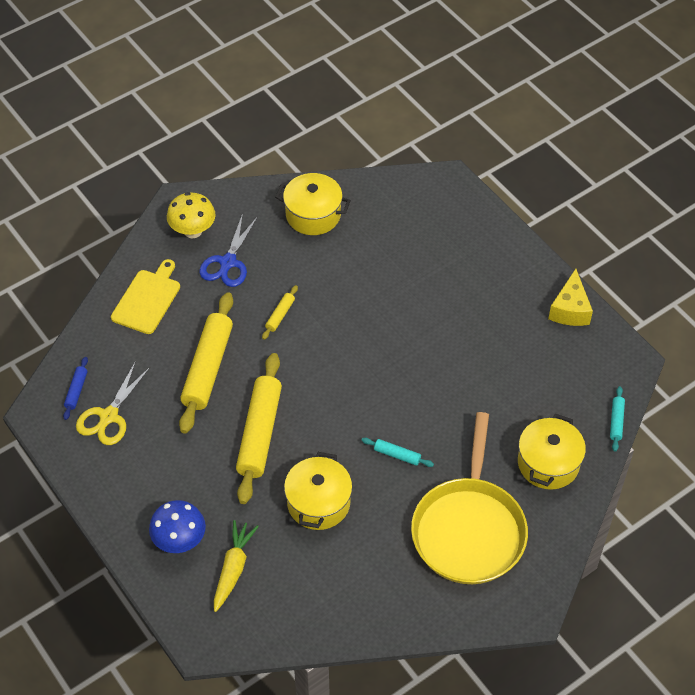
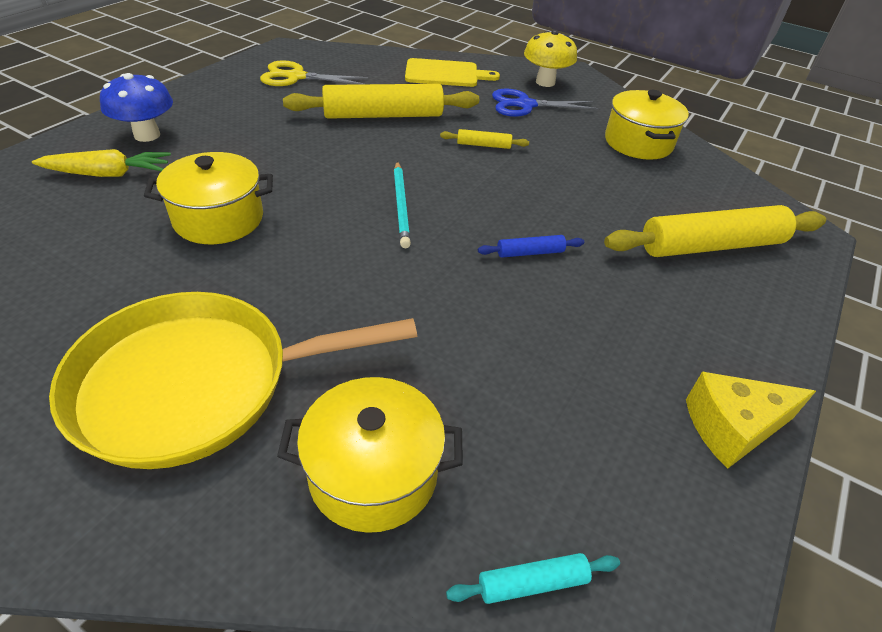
camera: 65 degrees right, 10 degrees down
(76, 391) = (318, 59): blue rolling pin -> blue rolling pin (530, 252)
(259, 433) = (311, 159): yellow rolling pin -> yellow rolling pin (711, 245)
(341, 392) = (401, 206): none -> turquoise pencil
(397, 455) = (320, 273): turquoise rolling pin -> none

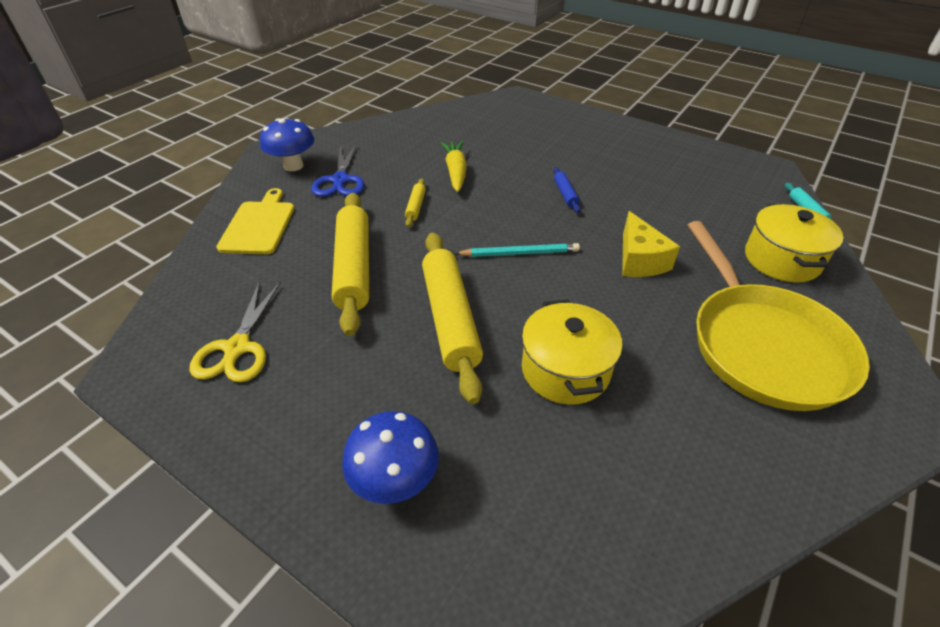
camera: 85 degrees left, 0 degrees up
(108, 174) = (496, 496): yellow carrot -> yellow carrot (455, 172)
(545, 82) = (293, 166): yellow mushroom -> blue mushroom
(638, 143) = (410, 135): yellow pot -> none
(711, 245) = (538, 128): yellow rolling pin -> yellow rolling pin (450, 319)
(732, 428) = (686, 147): yellow cheese -> yellow cheese (639, 260)

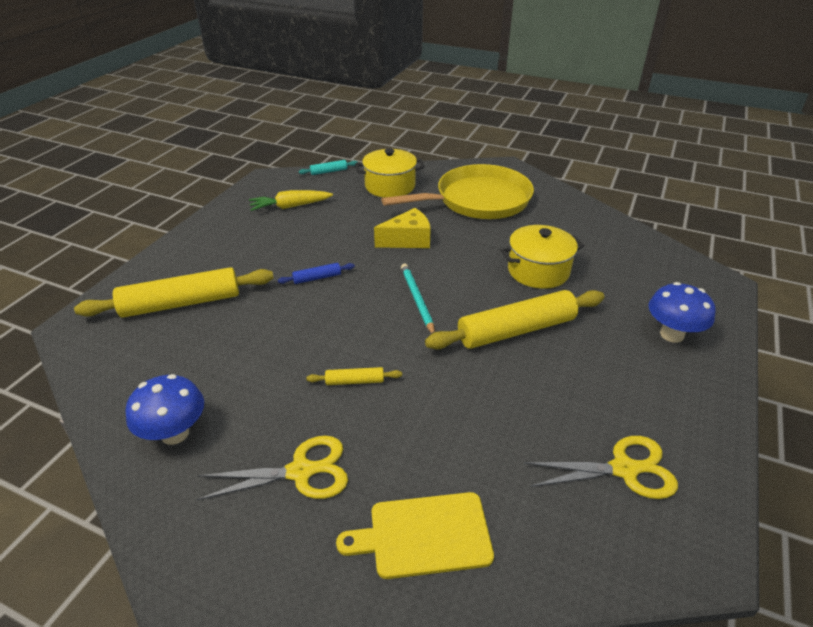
camera: 100 degrees left, 5 degrees down
(293, 166) = (260, 550): blue mushroom -> blue mushroom (175, 433)
(340, 180) = (300, 472): blue scissors -> yellow scissors
(353, 268) = (475, 409): yellow rolling pin -> yellow rolling pin (181, 303)
(455, 172) = (276, 359): yellow carrot -> yellow carrot (290, 206)

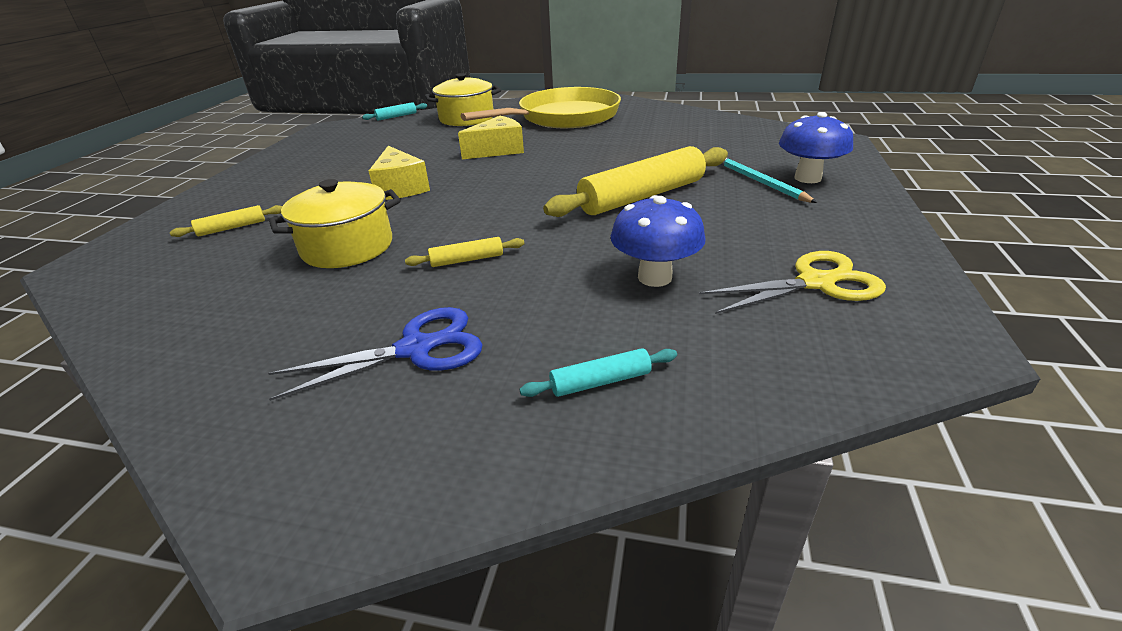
camera: 10 degrees left, 5 degrees down
(175, 433) = (231, 340): blue mushroom -> blue mushroom (654, 277)
(181, 303) = (232, 228): yellow rolling pin -> yellow rolling pin, size x0.44
(290, 206) = (357, 143): yellow carrot -> none
(300, 472) = (415, 349): yellow scissors -> blue scissors
(317, 278) = (400, 188): blue rolling pin -> yellow cheese
(417, 299) = (522, 189): turquoise pencil -> turquoise pencil (759, 182)
(424, 535) = (600, 381): yellow cutting board -> turquoise rolling pin
(538, 271) = (647, 154): yellow pot -> yellow pot (347, 247)

